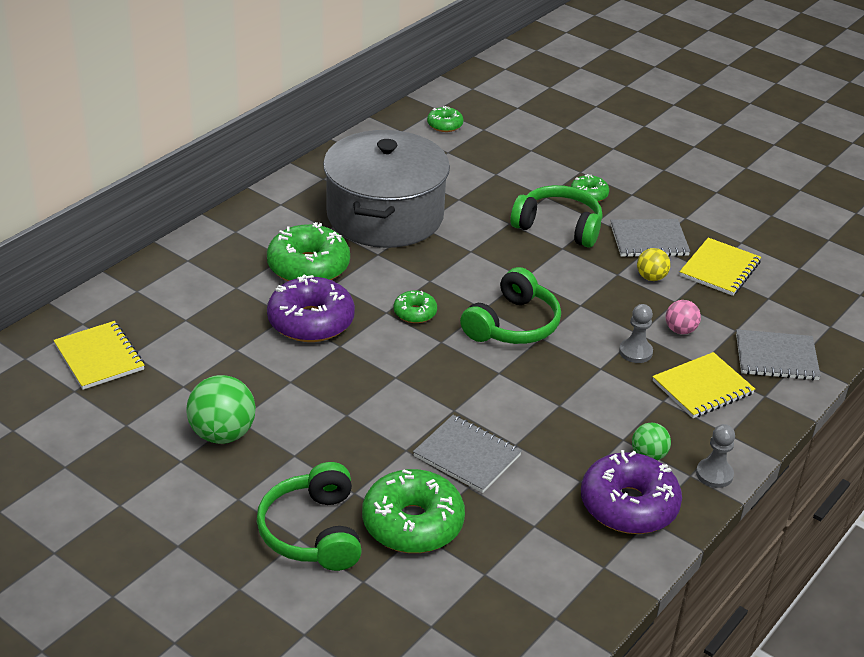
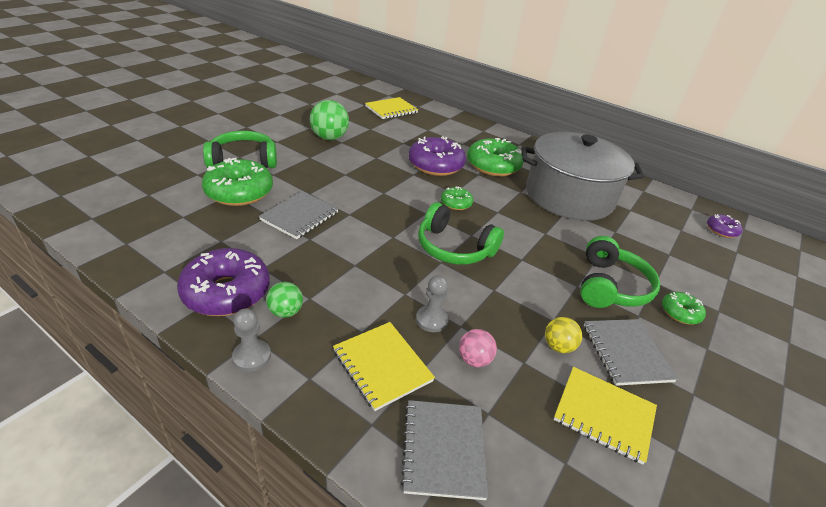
camera: 85 degrees right, 0 degrees up
(445, 125) = (721, 230): green donut -> purple donut

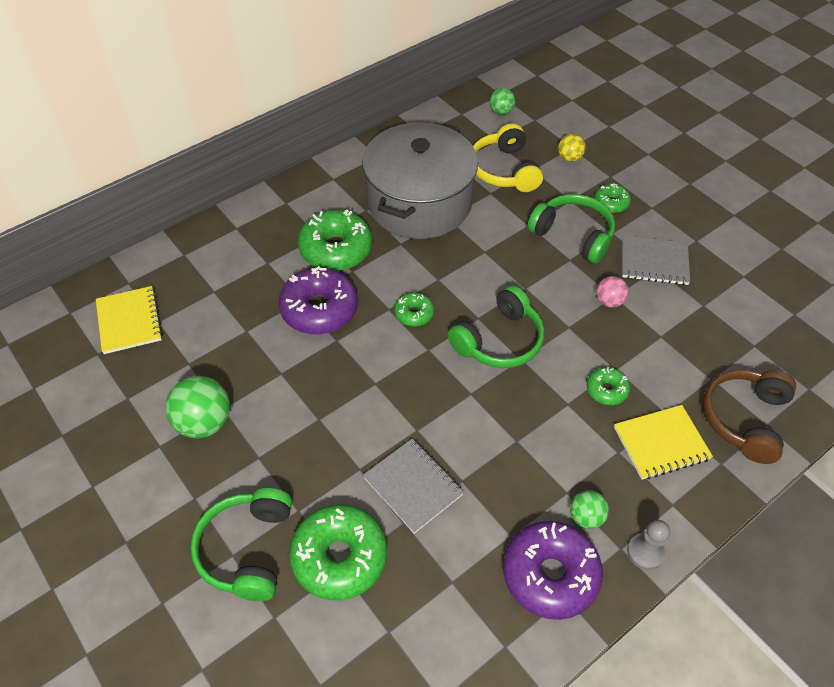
camera: 70 degrees left, 15 degrees up
(432, 320) = (606, 390): grey pawn -> green donut
(443, 449) = (744, 419): grey notebook -> brown headphones
(474, 359) = (657, 371): pink ball -> pink ball (609, 301)
(558, 346) = (645, 305): yellow ball -> yellow ball (569, 158)
(604, 415) = (714, 305): yellow notebook -> none
(650, 237) = (504, 170): none -> yellow headphones
(721, 230) = (501, 111): purple donut -> green ball

